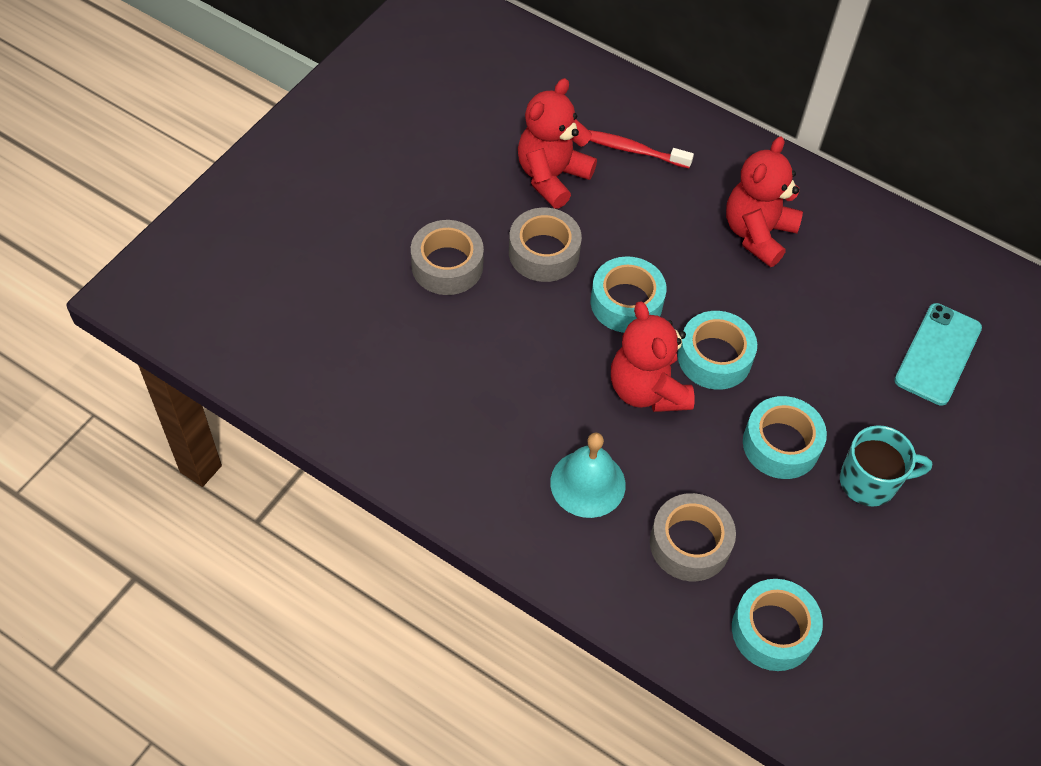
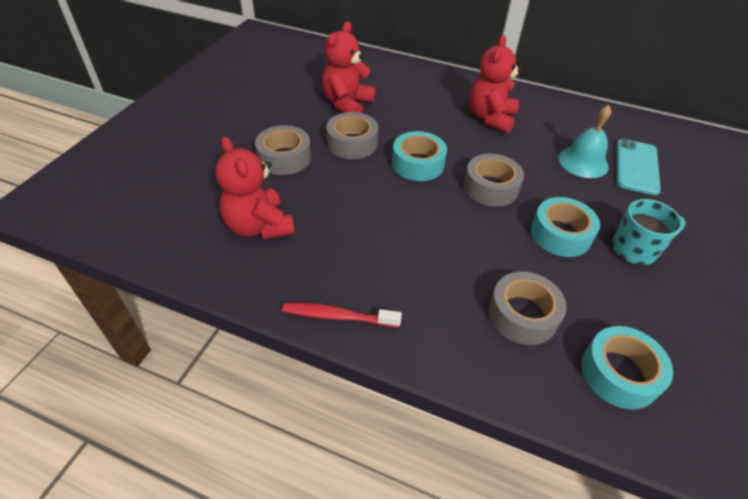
camera: 10 degrees left, 10 degrees down
(587, 483) = (426, 283): turquoise bell -> turquoise bell (583, 162)
(632, 150) = (396, 87): red toothbrush -> red toothbrush (338, 316)
(647, 390) = (450, 213): red teddy bear -> red teddy bear (259, 226)
(714, 357) = (490, 187): turquoise tape -> grey tape

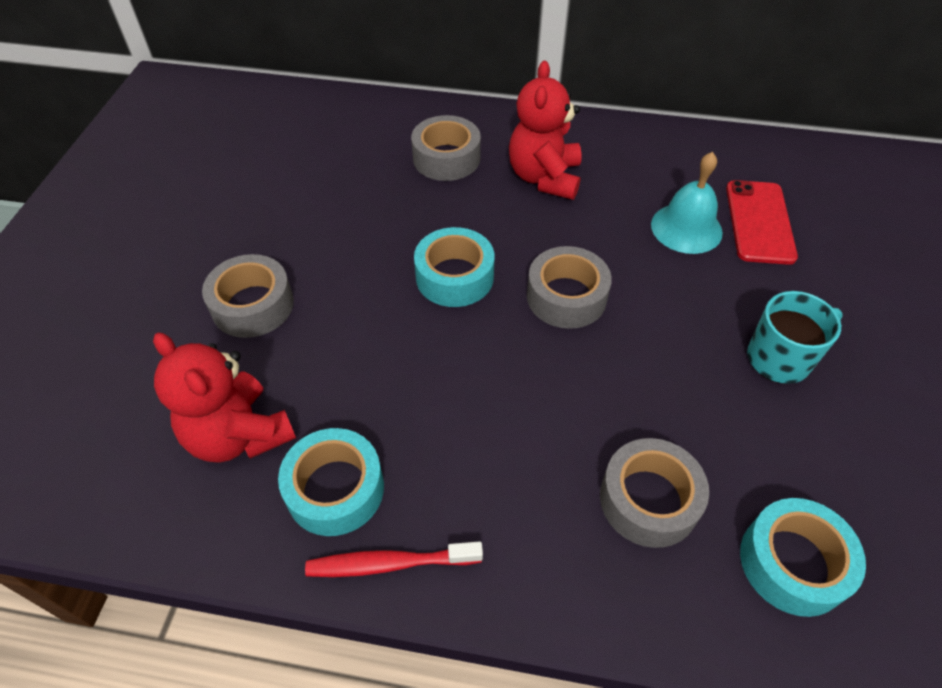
camera: 10 degrees left, 5 degrees up
(347, 104) = (329, 191): red teddy bear -> none
(352, 143) = (350, 259): grey tape -> grey tape (446, 158)
(560, 234) = (676, 355): turquoise tape -> turquoise tape (335, 489)
(636, 167) = (759, 222): turquoise phone -> red phone

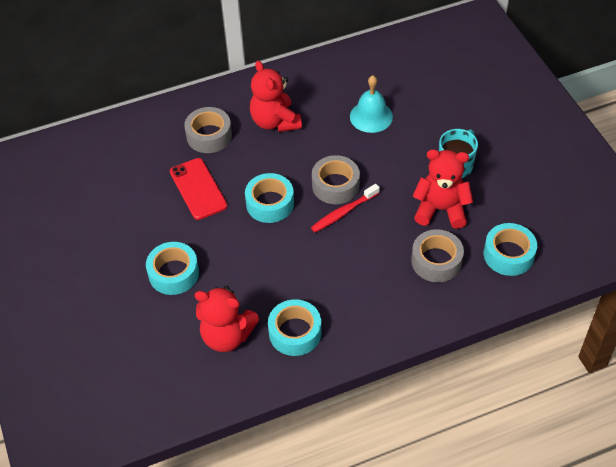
camera: 30 degrees left, 0 degrees up
(253, 305) = (173, 273): grey tape -> turquoise tape
(389, 563) = (344, 347): red toothbrush -> red toothbrush (343, 212)
(711, 415) = (441, 209): none -> red teddy bear
(759, 222) = (406, 95): red phone -> red phone (198, 189)

